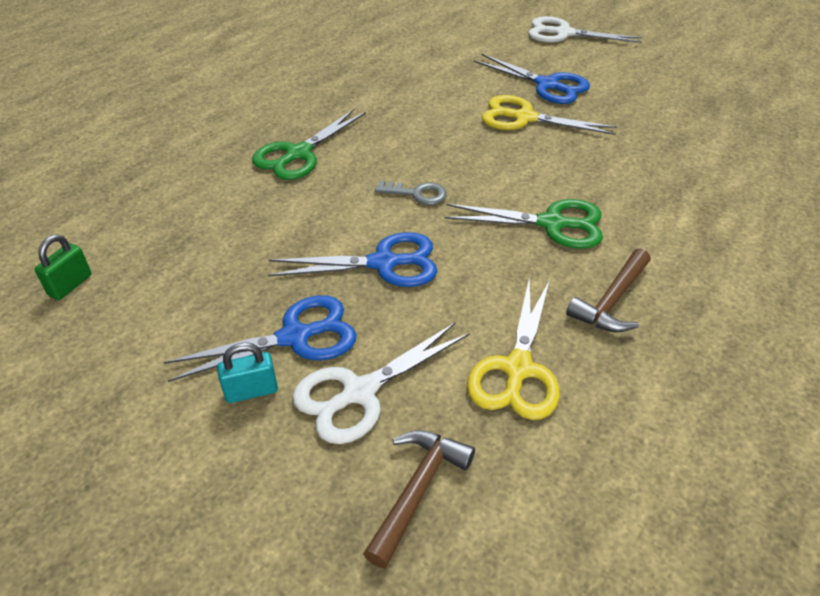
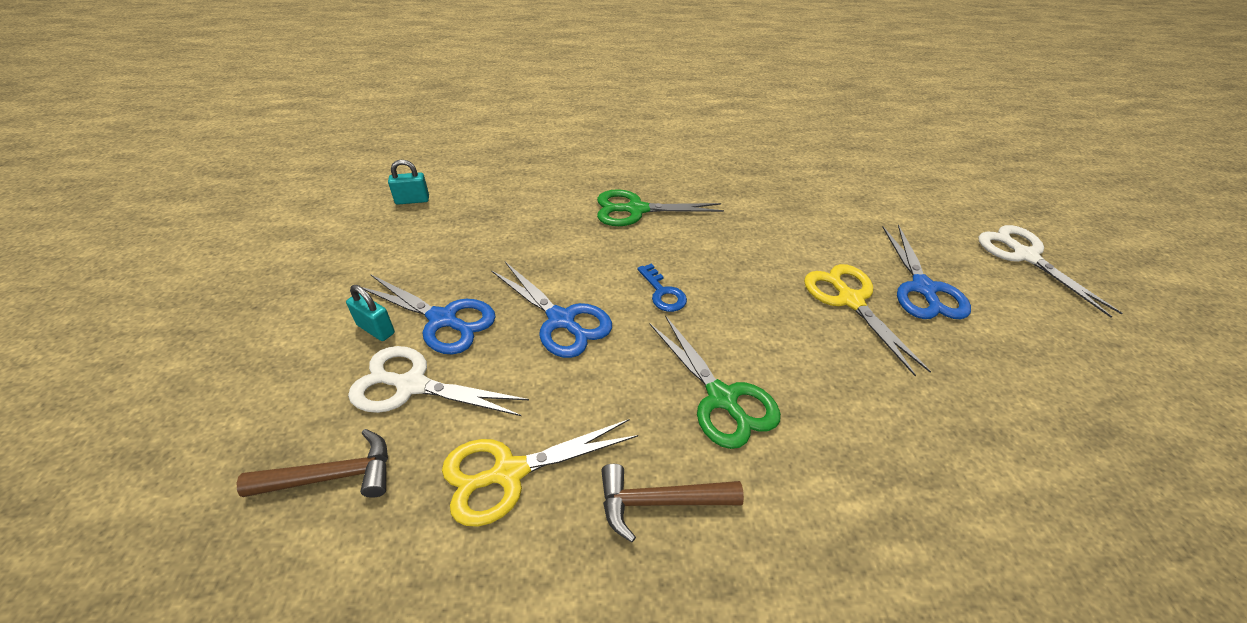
camera: 50 degrees right, 0 degrees up
(70, 285) = (412, 200): green padlock -> turquoise padlock
(417, 194) = (663, 293): grey key -> blue key

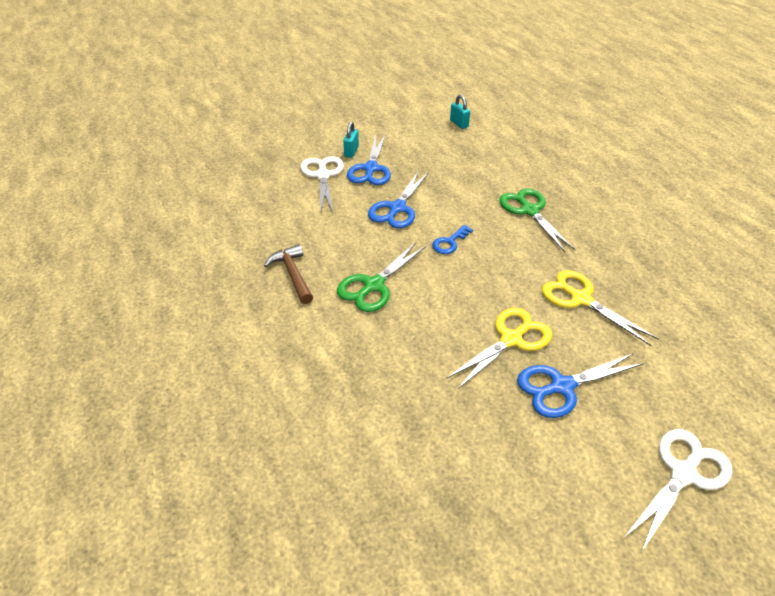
camera: 70 degrees right, 0 degrees up
(333, 476) = (265, 174): brown hammer -> none
(508, 473) = (288, 221): yellow scissors -> yellow scissors (580, 299)

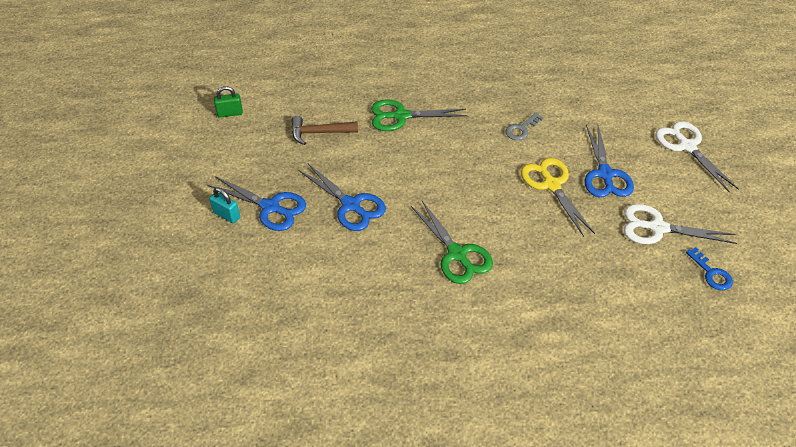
camera: 70 degrees left, 5 degrees up
(292, 274) = (416, 314): brown hammer -> brown hammer (319, 133)
(323, 175) = (258, 251): white scissors -> white scissors (657, 228)
(449, 242) = (420, 183): blue key -> blue key (711, 273)
(459, 124) = (230, 113): turquoise padlock -> green padlock
(580, 299) = (521, 129): yellow scissors -> grey key

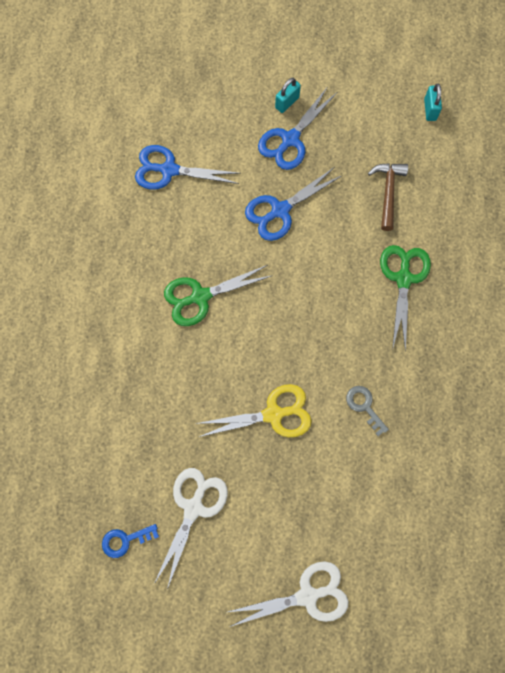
camera: 100 degrees right, 25 degrees up
(230, 113) = (430, 109): green padlock -> turquoise padlock
(605, 174) = (279, 479): blue scissors -> blue scissors (169, 170)

